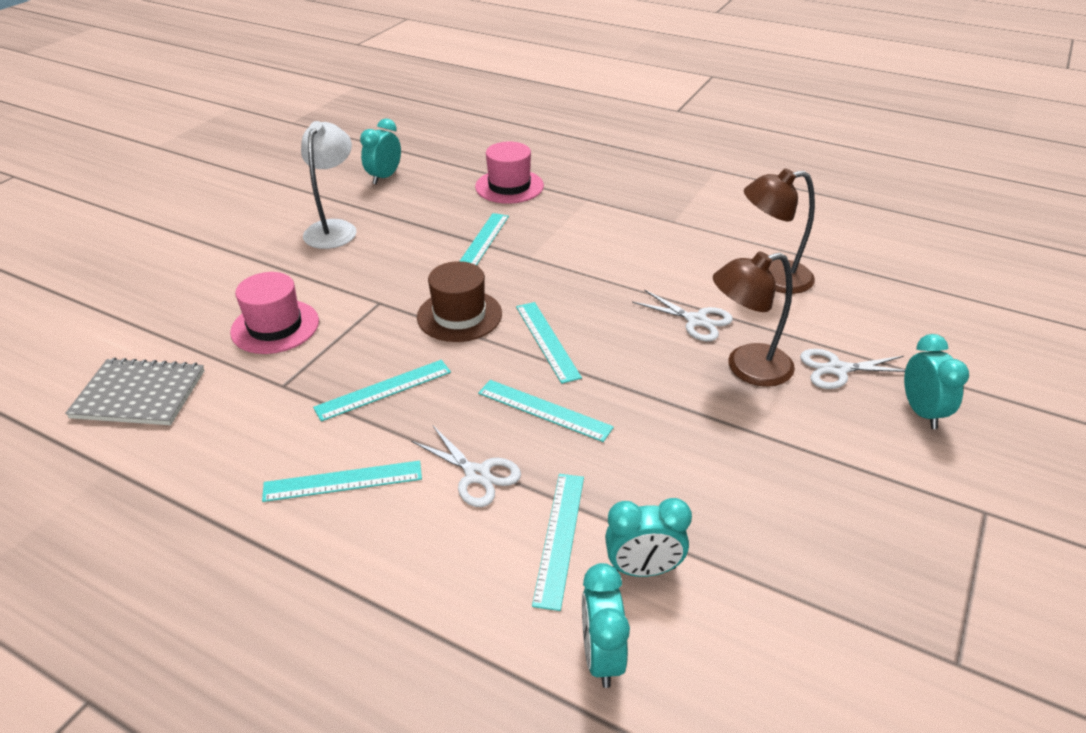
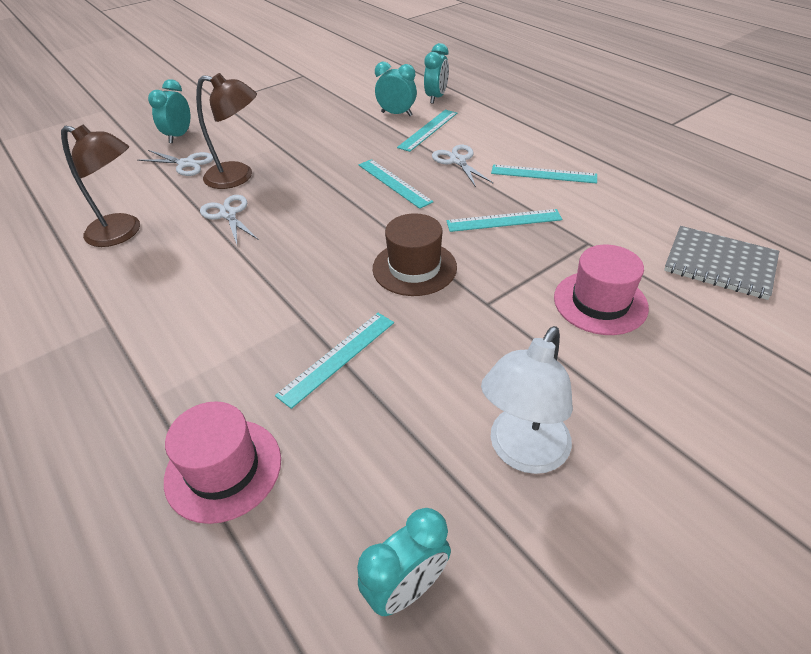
camera: 155 degrees left, 5 degrees up
(547, 341) = (356, 227): turquoise ruler -> none

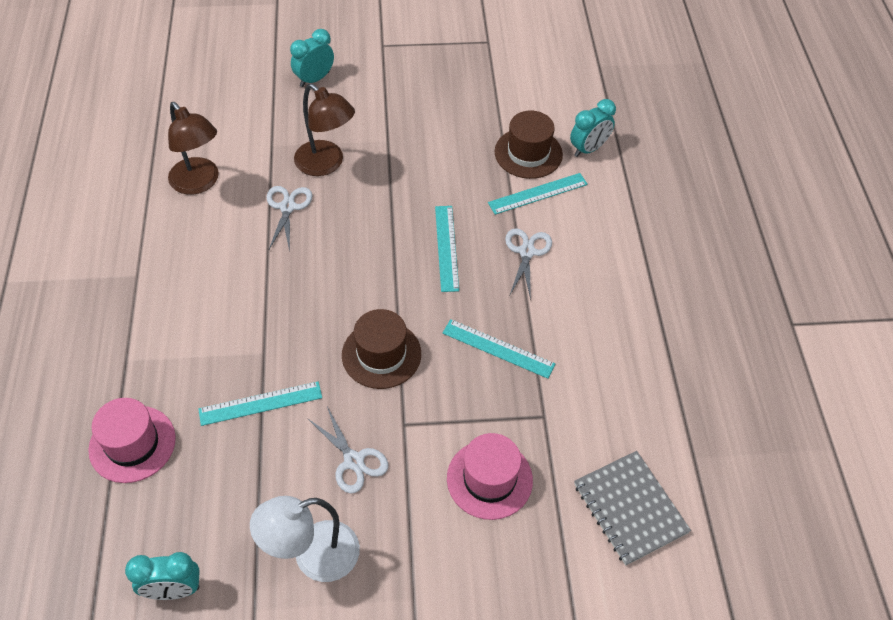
camera: 30 degrees right, 10 degrees up
(186, 164) = (296, 122): white scissors -> white scissors (353, 461)
(396, 114) = (528, 153): turquoise clock -> brown hat
(543, 174) = (588, 315): turquoise ruler -> none

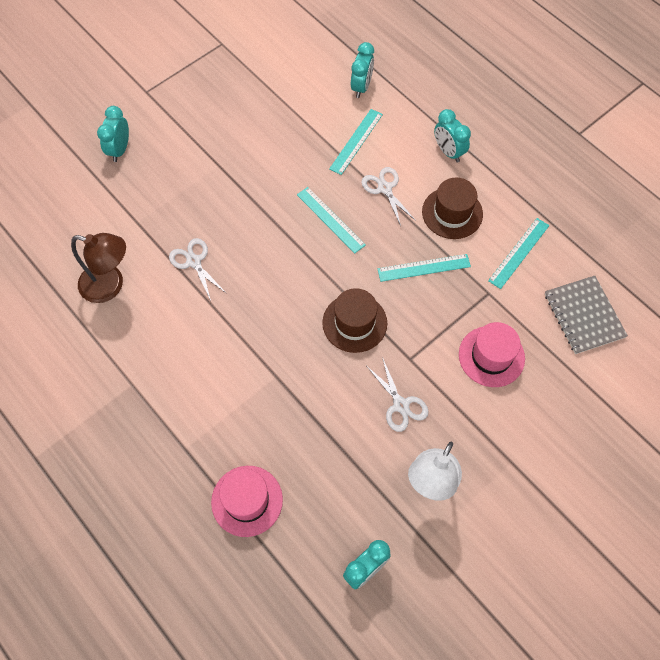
camera: 35 degrees left, 10 degrees up
(260, 403) = (306, 411): turquoise ruler -> turquoise ruler (518, 252)
(326, 164) = (191, 211): brown lamp -> none
(353, 461) = (401, 405): white scissors -> white scissors turned 45 degrees clockwise
(528, 153) = (324, 115): brown hat -> brown hat (452, 213)
(625, 257) = (448, 152): none -> turquoise clock
(630, 508) = (584, 315): grey notebook -> grey notebook turned 45 degrees clockwise

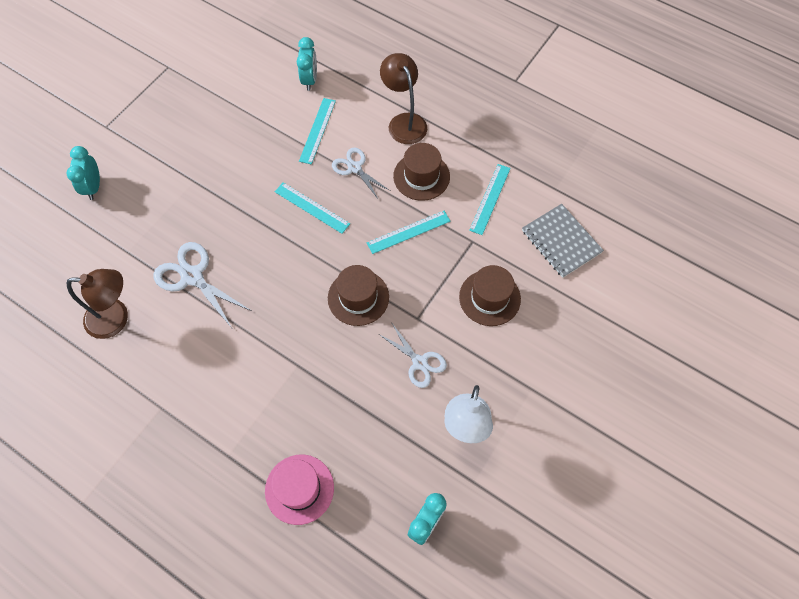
camera: 15 degrees left, 0 degrees up
(194, 261) = (192, 276): white scissors -> white scissors, size x1.52
(448, 152) = (404, 122): turquoise clock -> brown lamp
(491, 356) = (489, 298): pink hat -> brown hat

